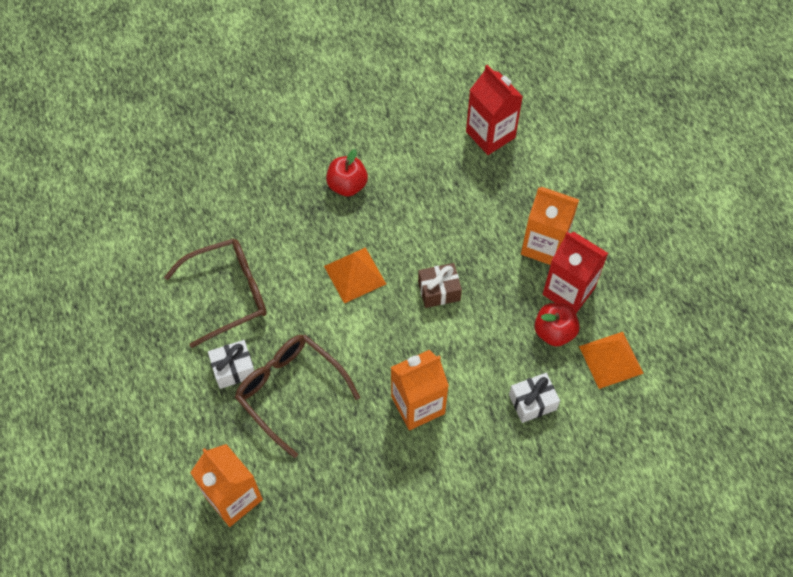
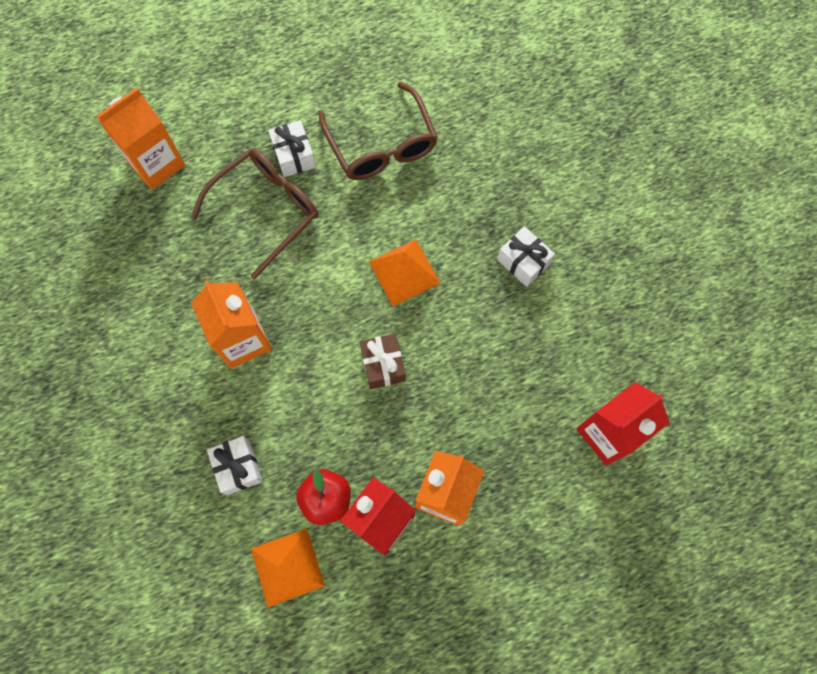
camera: 90 degrees right, 10 degrees up
(347, 185) = (523, 262): red apple -> white gift

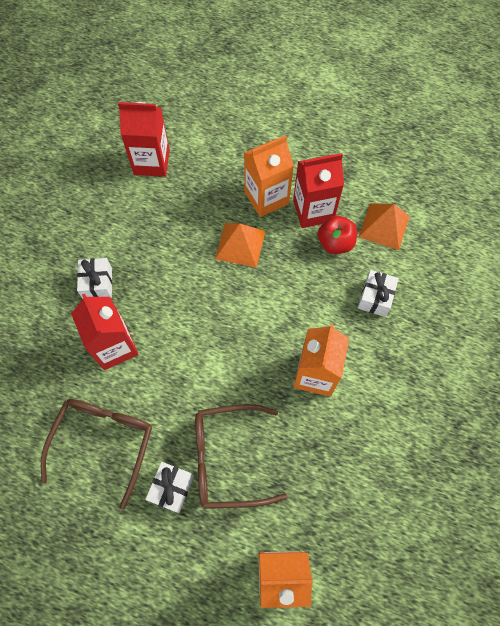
camera: 140 degrees left, 5 degrees down
(383, 365) = (240, 290): brown gift -> none
(404, 272) = (175, 336): orange pyramid -> orange pyramid (240, 245)
(449, 221) = (115, 346): none -> red carton

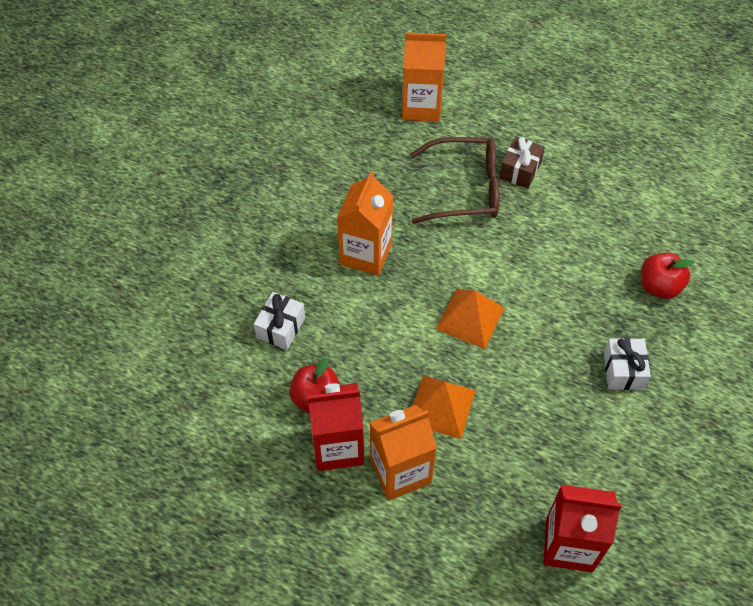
camera: 175 degrees left, 10 degrees down
(54, 363) = (659, 286): none -> red apple
(104, 442) = (591, 211): brown glasses -> none
(115, 346) = (592, 298): red carton -> none
(171, 488) = (520, 170): white gift -> brown gift
(384, 226) = (246, 416): orange pyramid -> orange pyramid (470, 318)

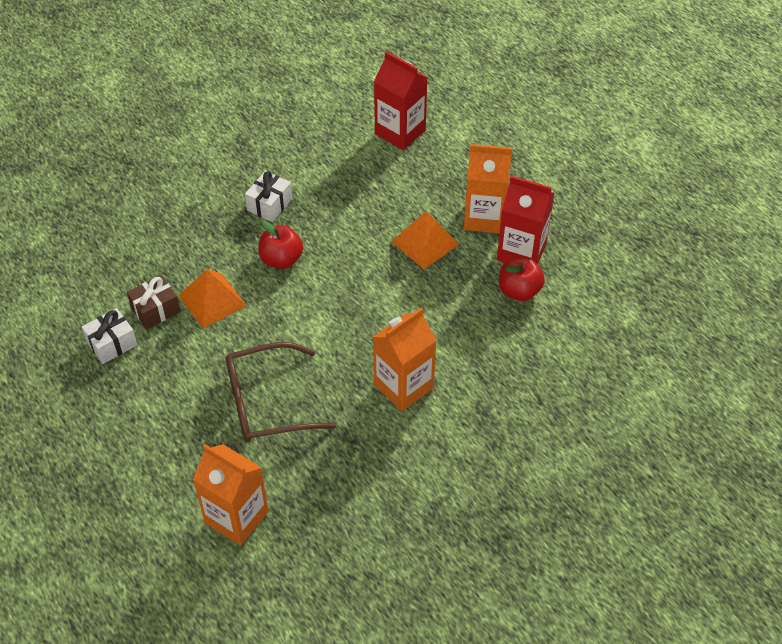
camera: 150 degrees left, 5 degrees down
(281, 328) = (518, 358): white gift -> white gift (112, 343)
(465, 189) = (266, 403): brown glasses -> brown glasses turned 45 degrees counterclockwise
(470, 318) = (354, 292): orange pyramid -> orange pyramid (212, 300)
(520, 170) = (201, 396): brown gift -> brown gift (155, 310)
(659, 286) = (183, 245): red apple -> red apple (281, 259)

